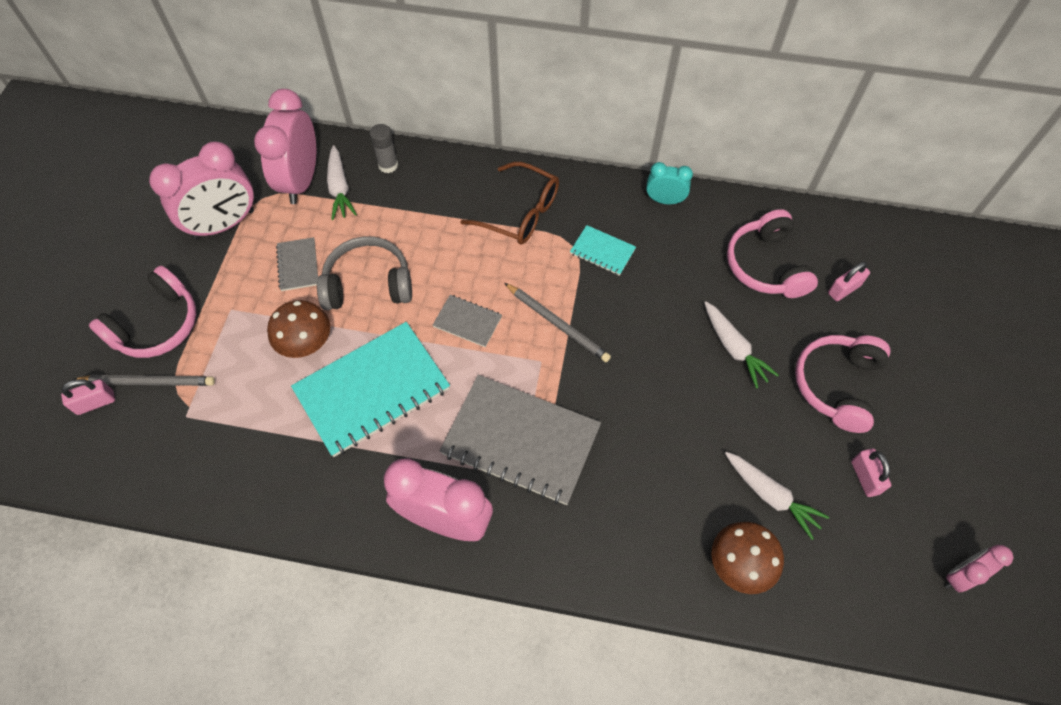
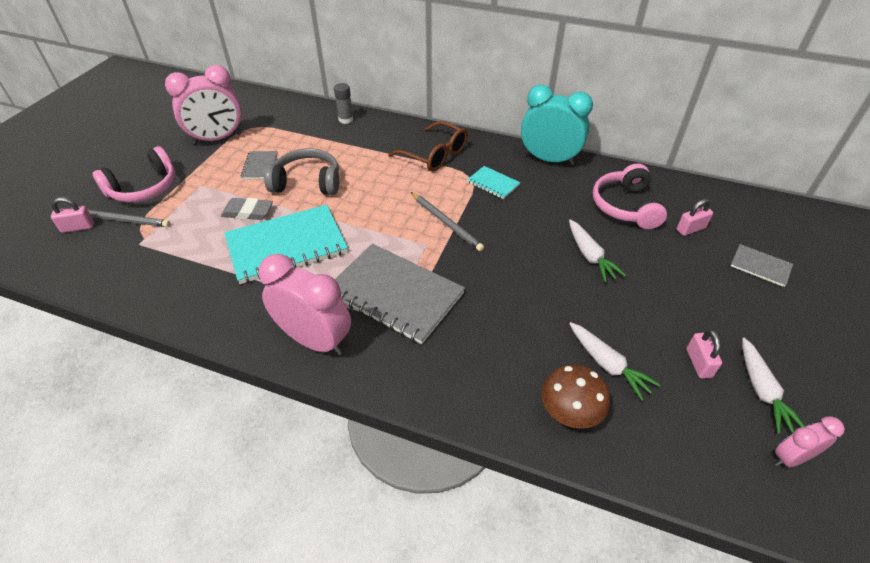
camera: 10 degrees right, 15 degrees down
(301, 181) = (281, 121): pink clock -> none
(307, 344) = (248, 212): brown mushroom -> grey eraser
(340, 189) = (306, 128): white carrot -> white carrot (762, 391)
(467, 322) = (375, 213): grey notebook -> grey notebook (760, 266)
(664, 200) = (549, 159): turquoise clock -> turquoise clock, size x1.90
(837, 385) = (678, 292): pink headphones -> none

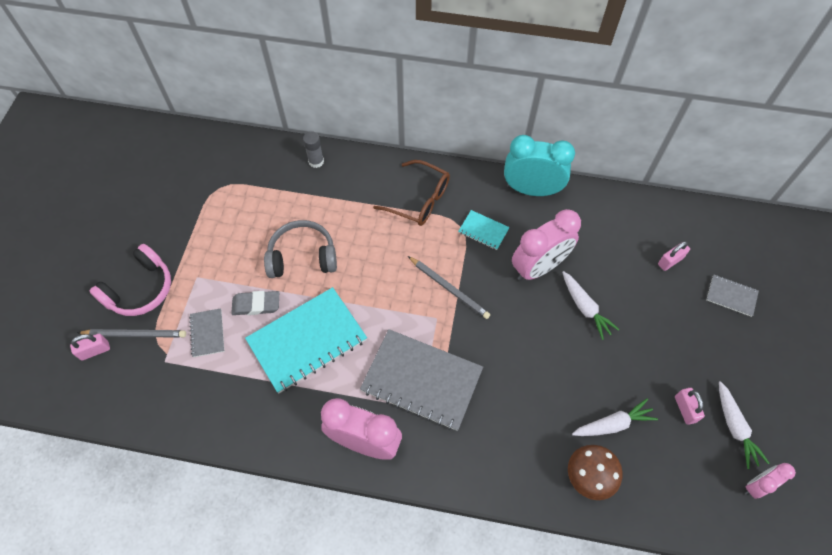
camera: 10 degrees left, 15 degrees up
(217, 139) = (190, 209): pink clock -> pink clock (538, 267)
(260, 166) = (248, 242): grey notebook -> grey notebook (207, 333)
(608, 365) = (613, 424): white carrot -> white carrot turned 60 degrees counterclockwise
(626, 206) = (610, 242): pink headphones -> none

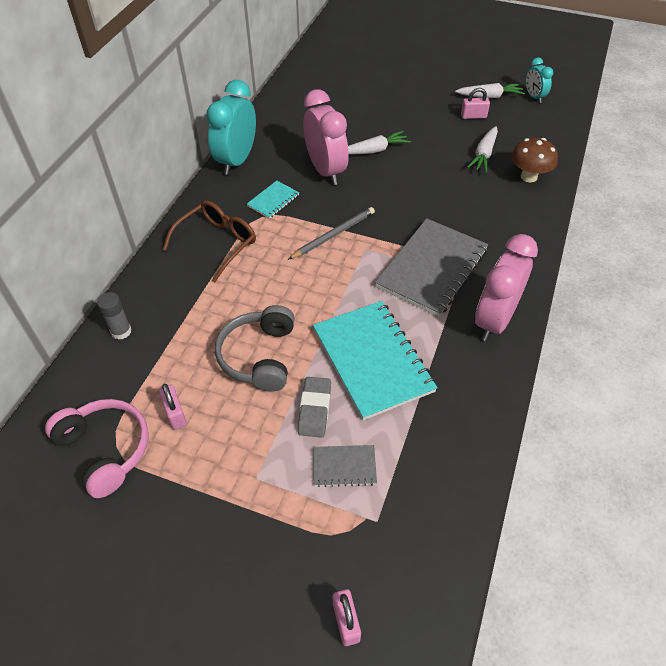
camera: 80 degrees left, 10 degrees down
(135, 334) = (329, 562): grey pencil -> none
(140, 289) = (256, 556): pink headphones -> pink headphones (105, 450)
(613, 424) = (483, 155): white carrot -> white carrot turned 150 degrees counterclockwise
(670, 261) = (340, 96): pink padlock -> pink padlock (175, 413)
(731, 296) = (380, 74): grey notebook -> none
(756, 485) = (534, 97): pink clock -> turquoise clock

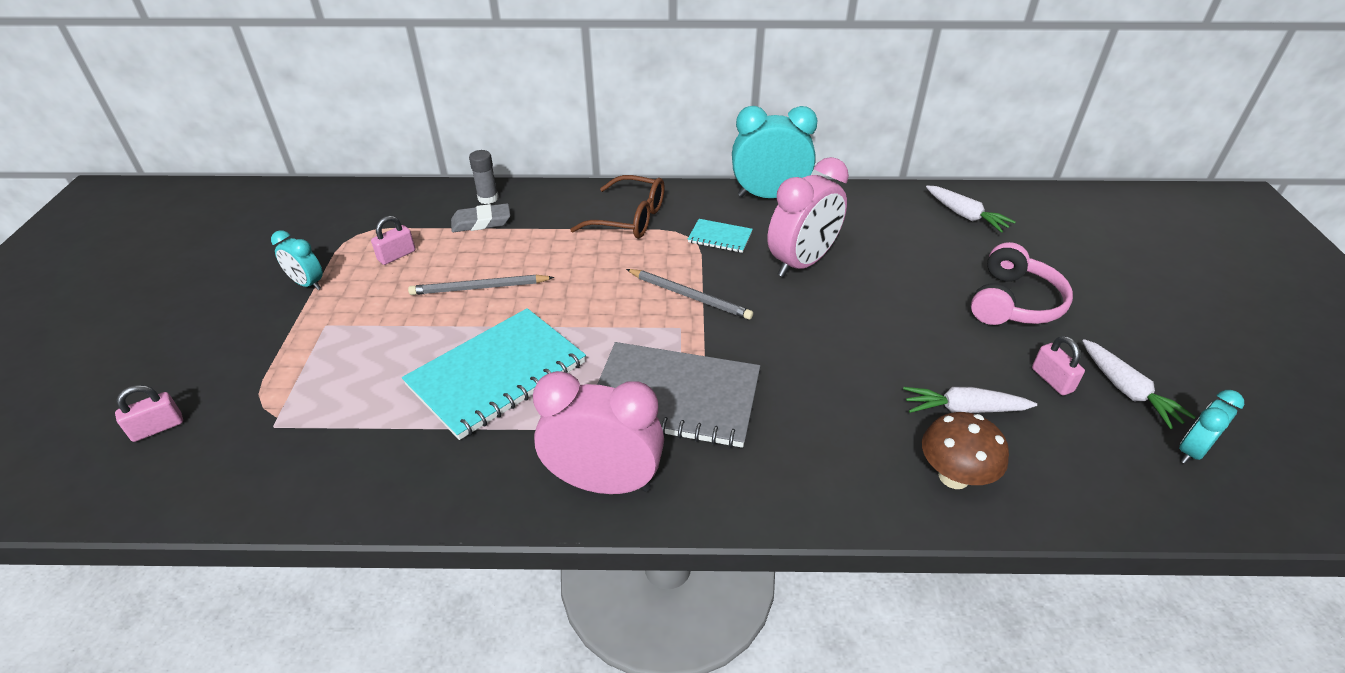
camera: 70 degrees right, 10 degrees down
(105, 450) = (352, 230): pink headphones -> pink headphones (1013, 302)
(180, 493) = (307, 284): none -> turquoise clock
(259, 356) = (480, 288): grey headphones -> grey pencil
(315, 409) = (416, 344): grey eraser -> grey eraser (481, 222)
(344, 466) = (342, 384): grey notebook -> none
(375, 150) = (876, 294): white carrot -> white carrot (965, 216)

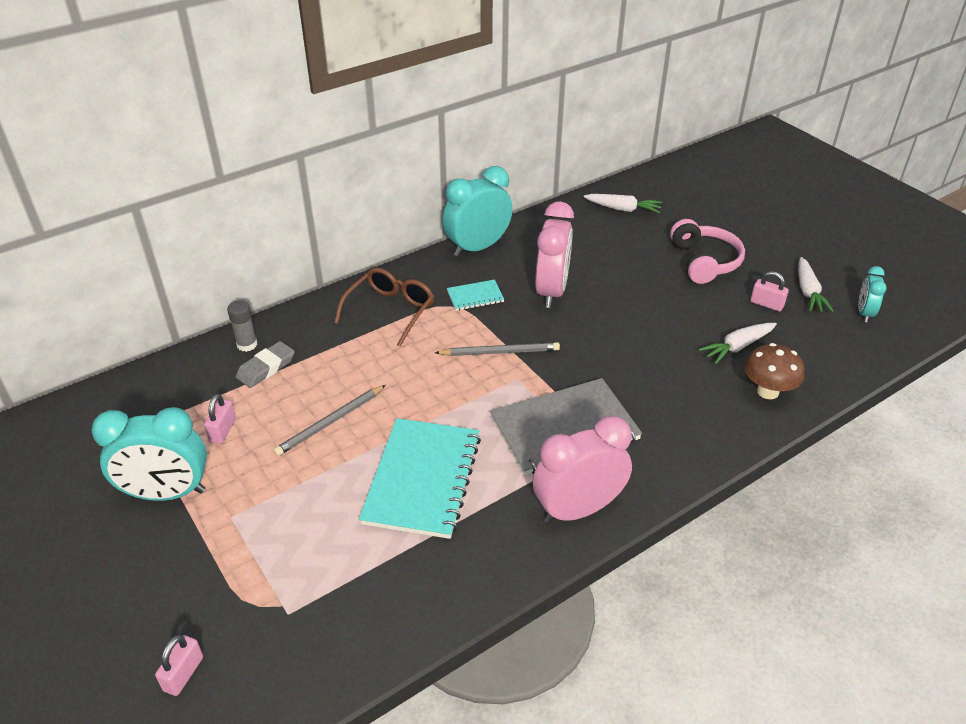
camera: 35 degrees left, 0 degrees up
(307, 284) = (167, 493): turquoise clock -> turquoise clock, size x1.90
(630, 219) = (390, 311): brown glasses -> brown glasses turned 45 degrees counterclockwise
(1127, 391) = (808, 292): white carrot -> white carrot turned 60 degrees clockwise

